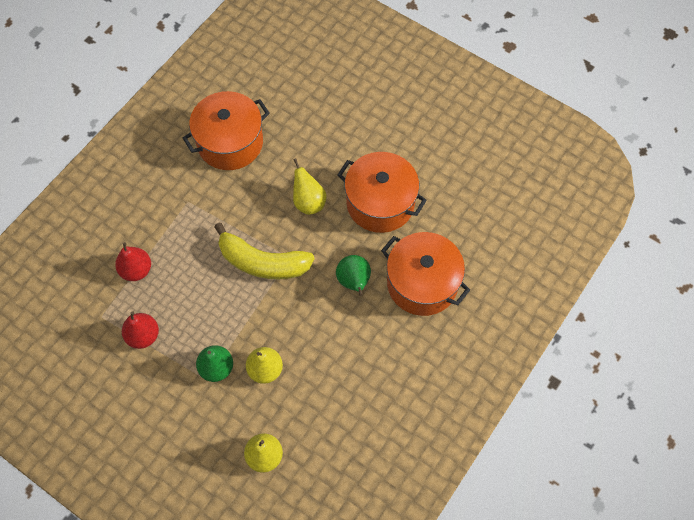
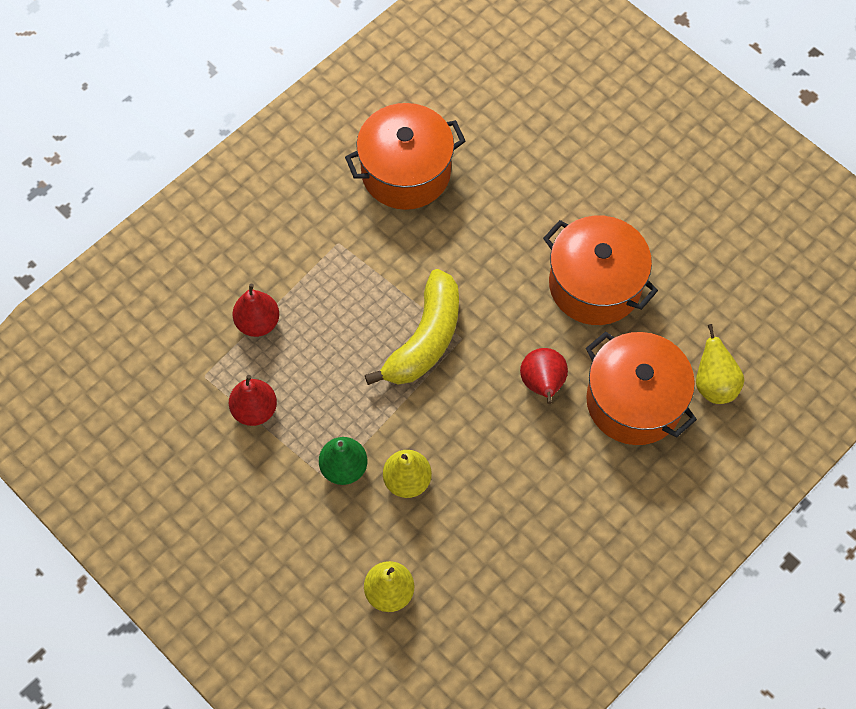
camera: 10 degrees right, 0 degrees up
(262, 262) = (425, 339): yellow banana -> yellow banana turned 90 degrees counterclockwise
(308, 202) = (498, 268): yellow pear -> yellow pear (713, 384)
(354, 282) = (542, 384): green pear -> red pear

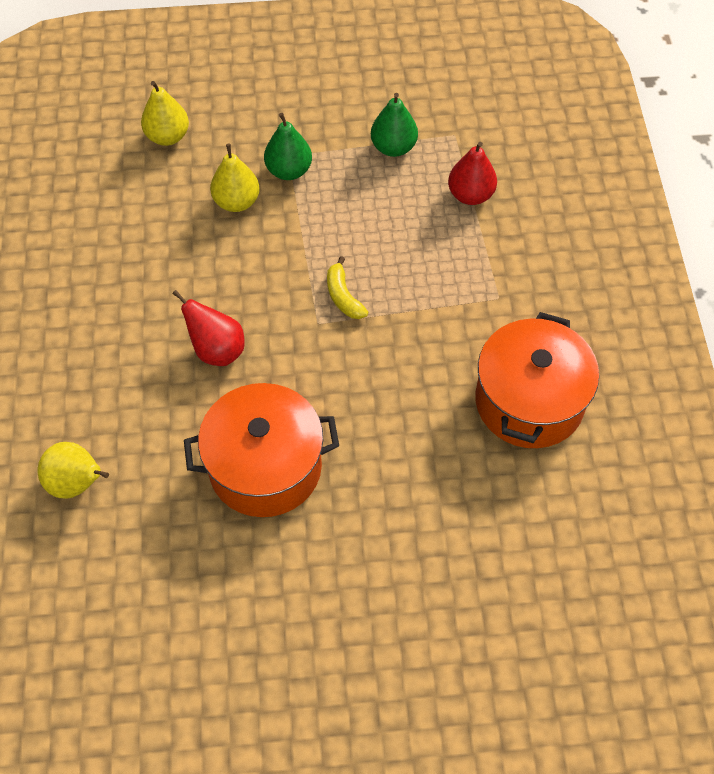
camera: 130 degrees right, 5 degrees down
(255, 410) = (393, 147): red pear -> green pear
(425, 339) = (343, 296): yellow banana -> yellow banana, size x0.48
(634, 401) = (130, 406): orange pot -> none

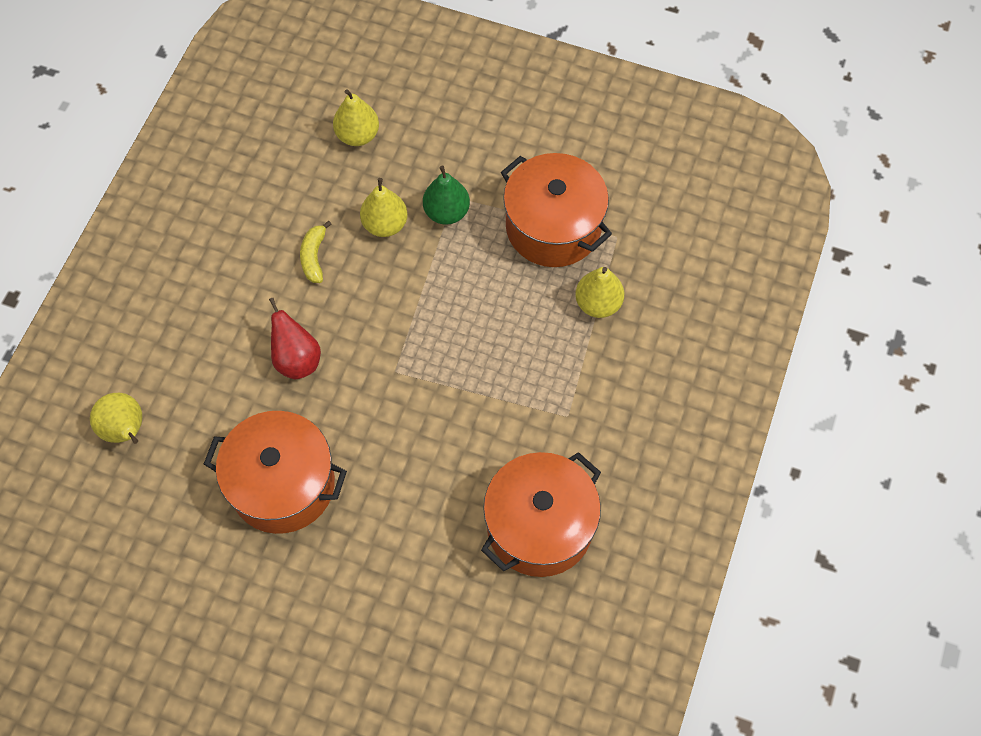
camera: 25 degrees right, 5 degrees up
(343, 296) = (430, 355): yellow banana -> yellow banana (314, 257)
(393, 147) = (553, 227): green pear -> orange pot
(470, 195) = (598, 304): red pear -> yellow pear

